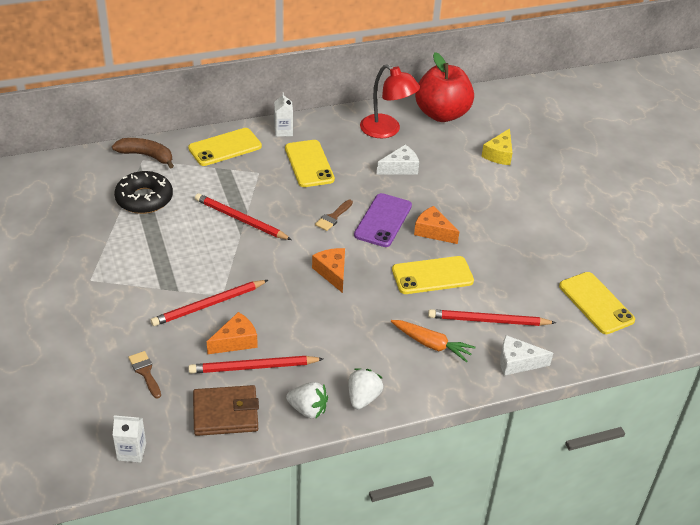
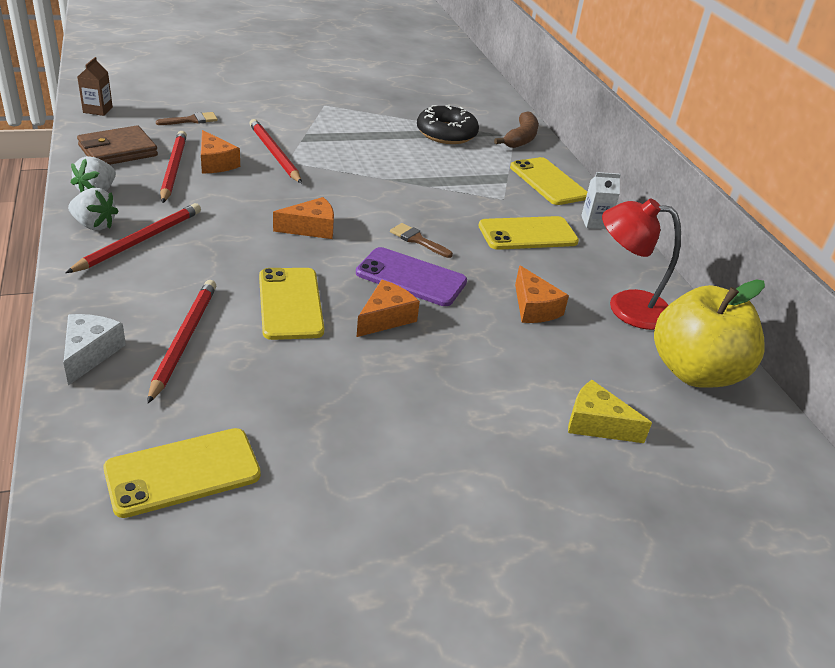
camera: 90 degrees right, 5 degrees down
(131, 452) = (98, 110): white carton -> brown carton
(225, 413) = (118, 151): brown wallet -> brown wallet turned 60 degrees clockwise
(240, 220) = (412, 180): red pencil -> red pencil (139, 241)
(387, 130) = (626, 307): red lamp -> red lamp turned 60 degrees clockwise
(400, 168) = (534, 308): white cheese -> orange cheese
(431, 344) = (158, 284): orange carrot -> none
(442, 114) = (694, 372): red apple -> yellow apple

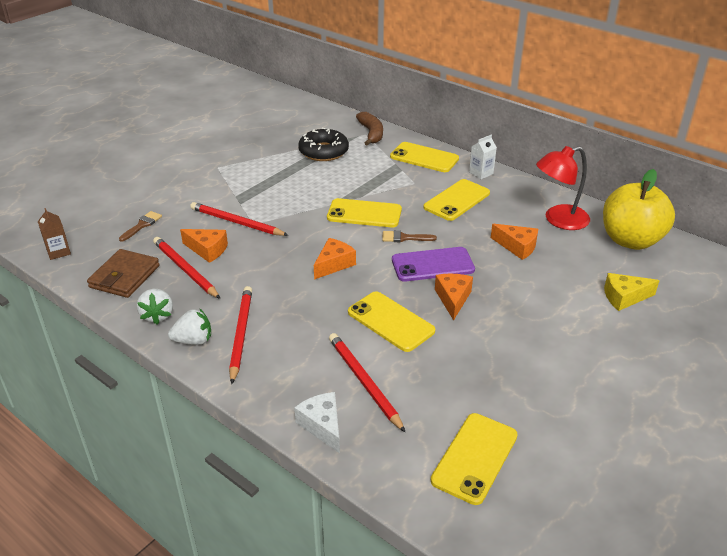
camera: 30 degrees left, 0 degrees up
(407, 201) = (364, 214): none -> yellow phone

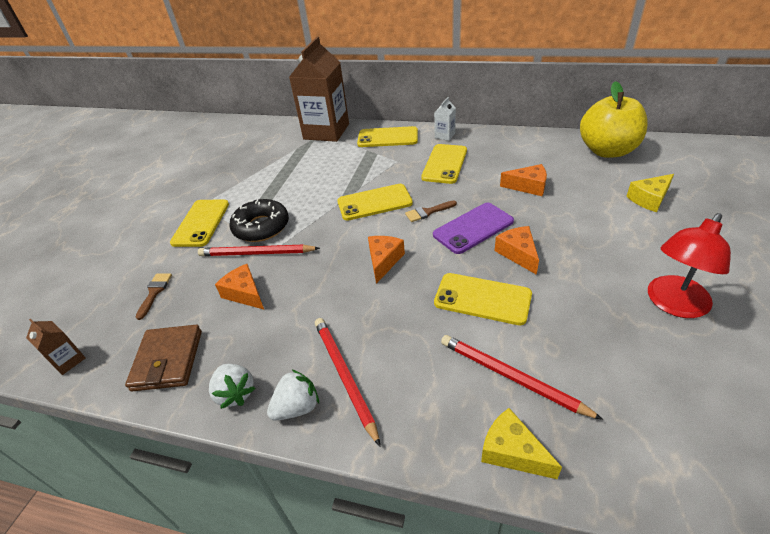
camera: 20 degrees left, 5 degrees up
(185, 269) = (234, 325): red pencil -> none
(207, 250) = (245, 293): orange cheese -> orange cheese turned 135 degrees counterclockwise
(322, 426) = (512, 452): white cheese -> yellow cheese
(323, 151) = (295, 159): black donut -> black donut (261, 227)
(371, 133) = (326, 131): brown banana -> brown carton
(475, 458) = (685, 416): yellow phone -> yellow phone (201, 223)
(558, 220) = (539, 153): red lamp -> red lamp (673, 304)

